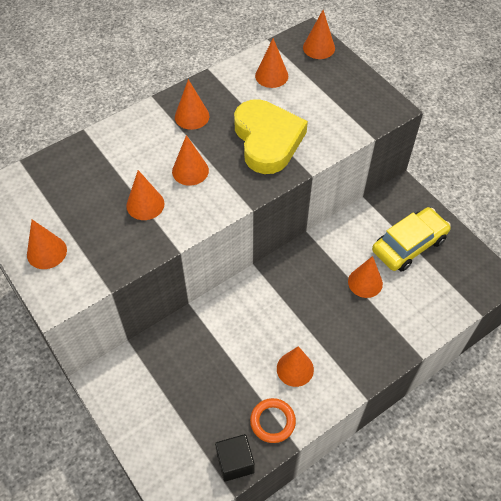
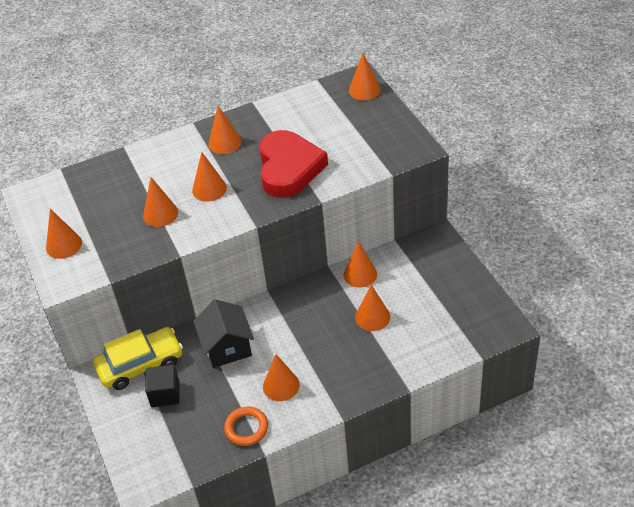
camera: 15 degrees right, 10 degrees down
(229, 332) = (227, 347): none -> black house
(235, 462) = (201, 458): black cube -> black cube (165, 394)
(267, 140) = (289, 168): yellow heart -> red heart
(271, 76) = (310, 112): orange cone -> orange cone (360, 274)
(409, 245) = (427, 287): yellow car -> yellow car (140, 364)

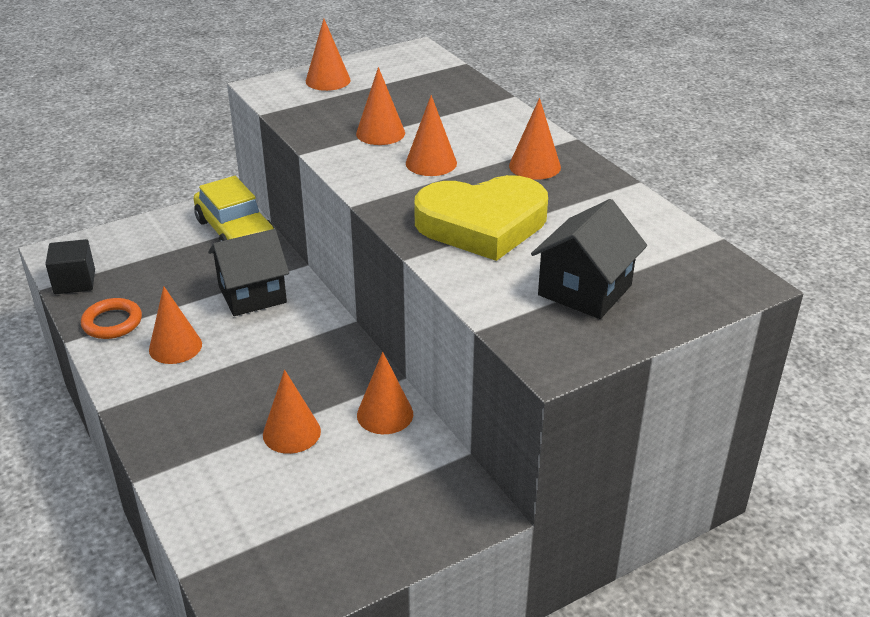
camera: 80 degrees right, 10 degrees down
(165, 394) = (184, 254): black cube -> black cube (74, 282)
(289, 168) = (482, 224): red heart -> yellow heart
(360, 133) = (585, 290): none -> black house
(364, 90) = (710, 290): orange cone -> none

